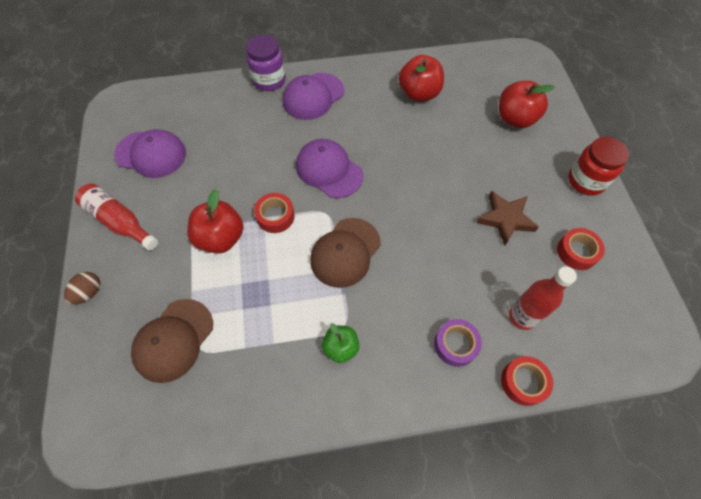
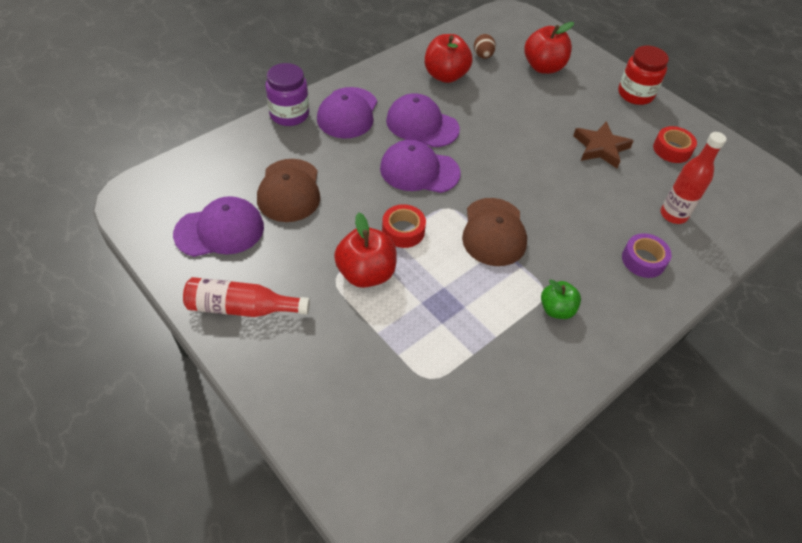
camera: 35 degrees left, 10 degrees down
(89, 293) = (269, 389): brown egg -> brown egg (483, 56)
(173, 340) = (399, 383): brown cap -> brown cap (289, 190)
(363, 130) = (422, 124): none -> purple cap
(523, 382) = (713, 262): red tape -> none

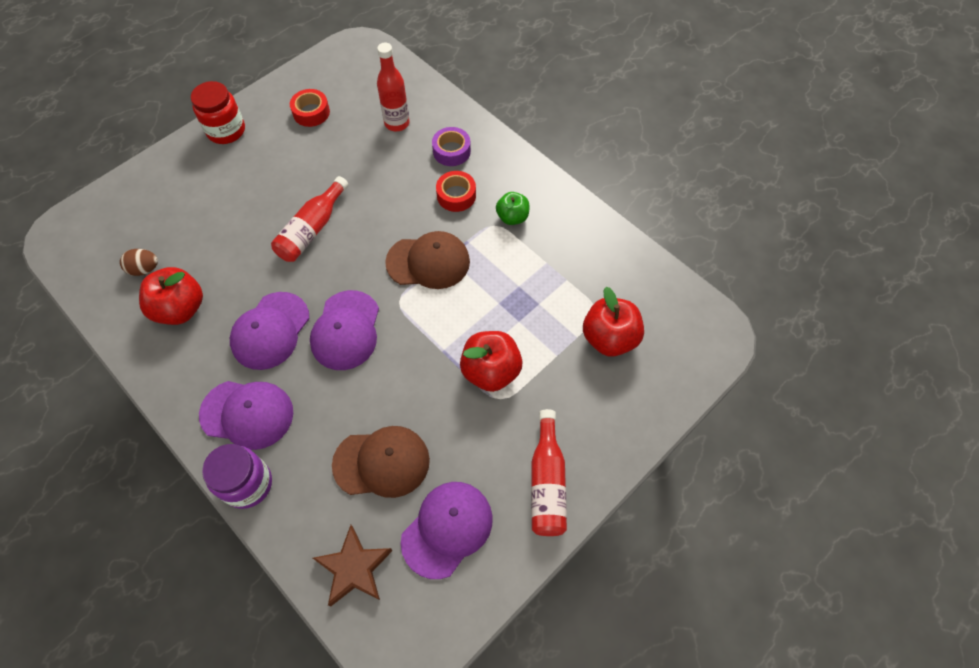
camera: 90 degrees left, 10 degrees up
(219, 230) = (447, 529): purple cap -> purple cap turned 60 degrees clockwise
(403, 231) = (433, 341): red tape -> red tape (456, 195)
(528, 149) = (312, 229): none -> red bottle
(543, 67) = (172, 209): red apple -> red apple (609, 338)
(600, 148) = (309, 168): brown star -> brown star (354, 568)

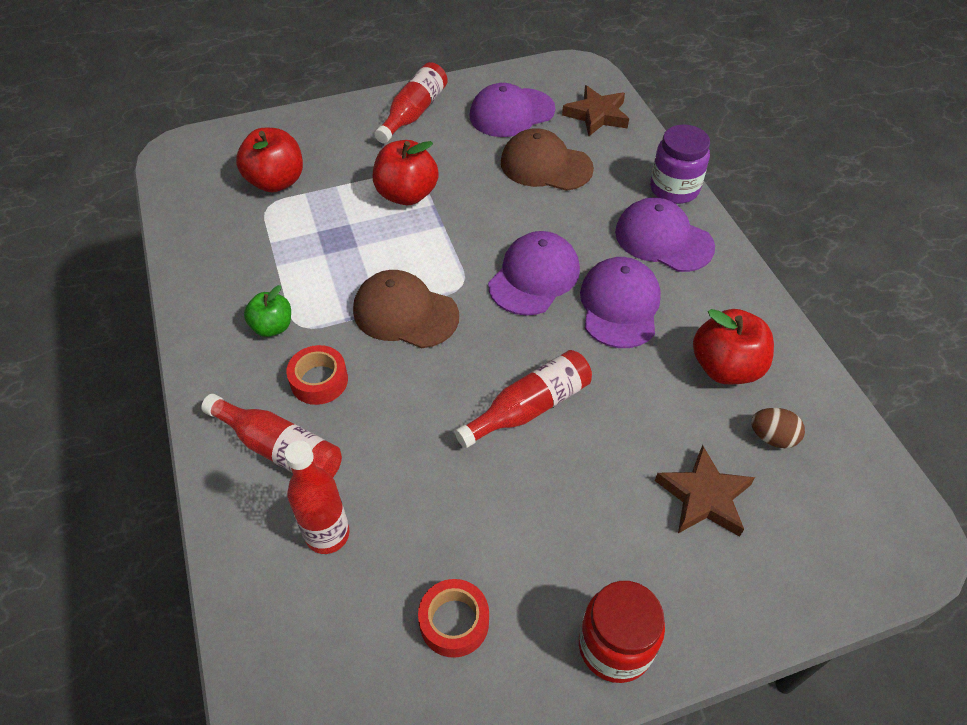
camera: 155 degrees left, 10 degrees down
(187, 216) = (704, 497): none -> brown star
(270, 331) = (619, 305): purple cap -> purple cap turned 45 degrees counterclockwise
(451, 151) = (280, 449): purple tape -> red bottle

